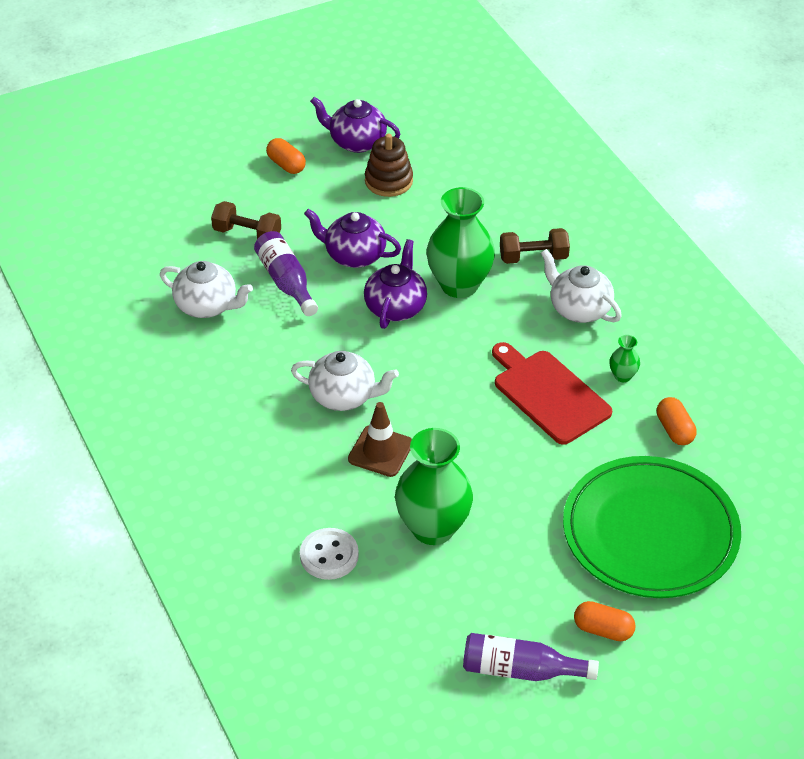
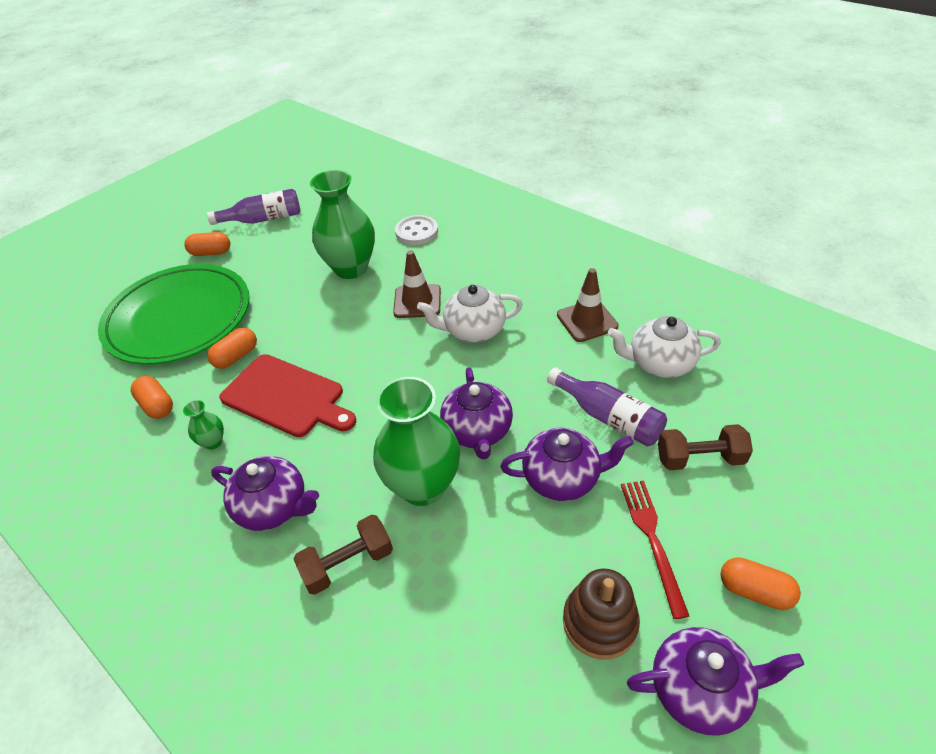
camera: 160 degrees right, 0 degrees up
(232, 366) = (587, 321): none -> brown traffic cone
(323, 204) = (652, 540): none -> red fork
(579, 309) = (274, 507): white teapot -> purple teapot
(590, 456) = (236, 357): none -> orange capsule

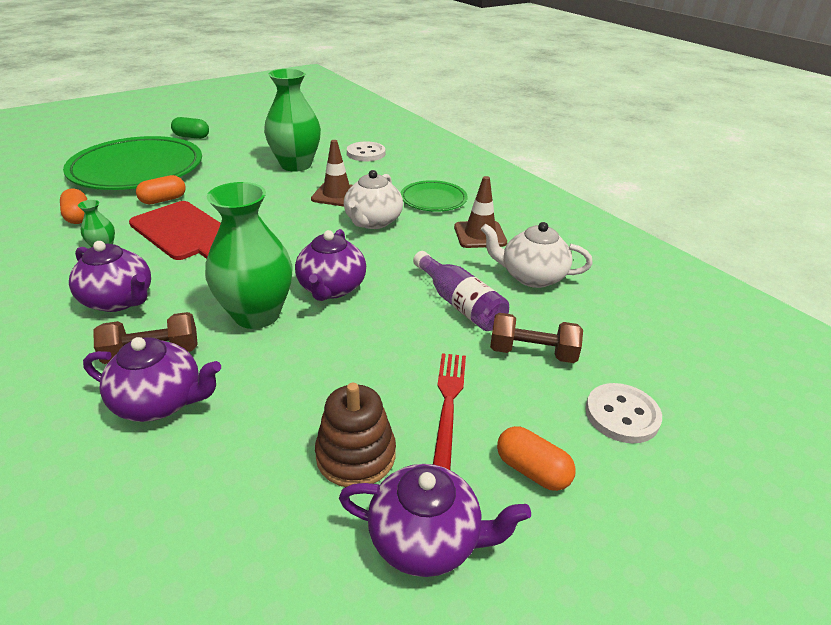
camera: 10 degrees right, 10 degrees down
(211, 253) = (192, 137): orange capsule -> green capsule
(263, 219) = (247, 125): purple bottle -> none
(473, 330) = (372, 222): white teapot -> white teapot turned 75 degrees counterclockwise
(519, 283) = (433, 199): none -> green plate
(562, 478) = (388, 337): purple teapot -> purple teapot (160, 402)
(804, 507) = (622, 415): none -> white button

